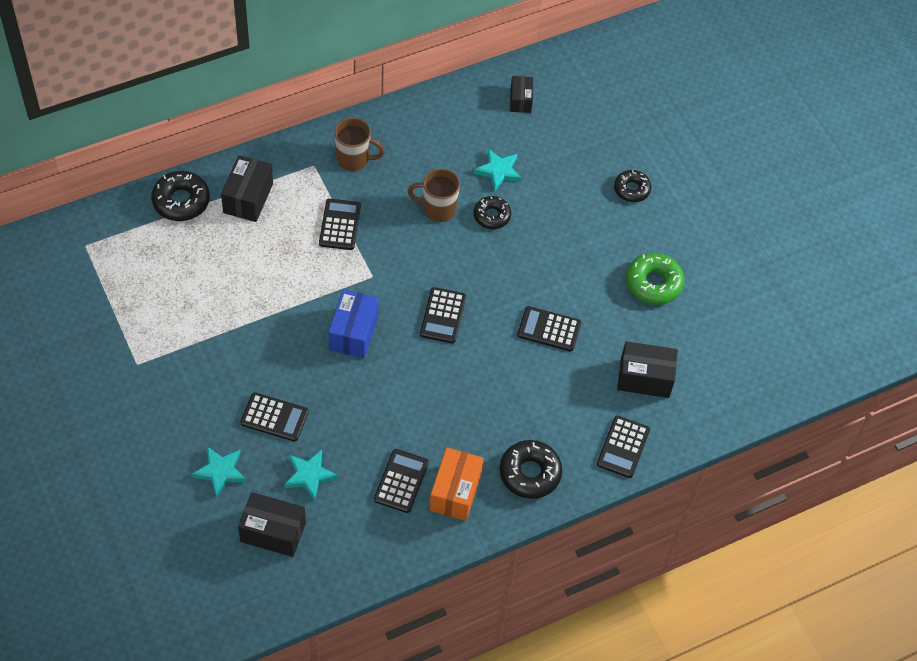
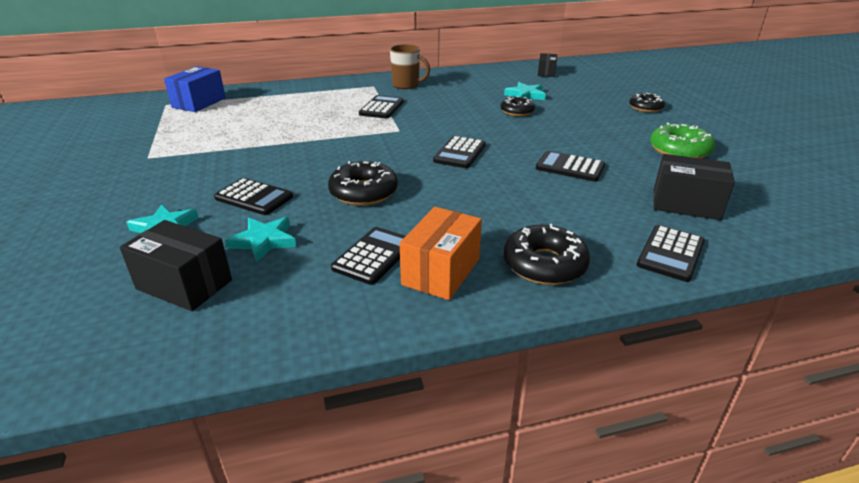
camera: 15 degrees right, 25 degrees down
(181, 201) = (259, 92): black donut -> black donut (363, 192)
(248, 198) = (312, 94): black box -> none
(353, 332) = (367, 156): blue box -> blue box (199, 103)
(437, 209) = (469, 106): brown mug -> none

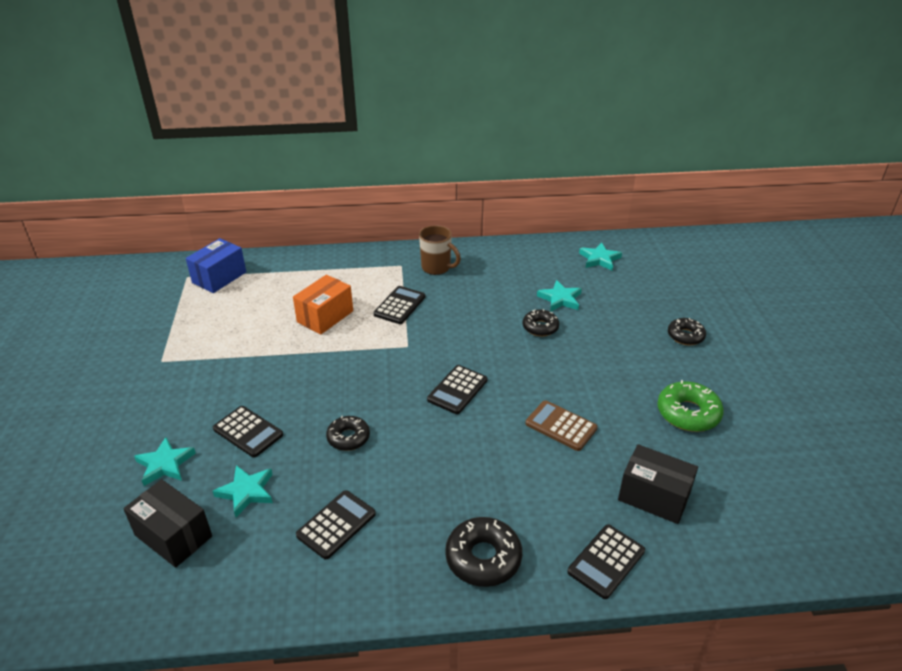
camera: 10 degrees right, 5 degrees up
(363, 192) = (348, 438): black donut -> black donut, size x0.66
(441, 272) = (389, 553): orange box -> orange box (325, 316)
(546, 73) = (599, 259): black box -> turquoise star
(570, 167) = (561, 426): black calculator -> brown calculator

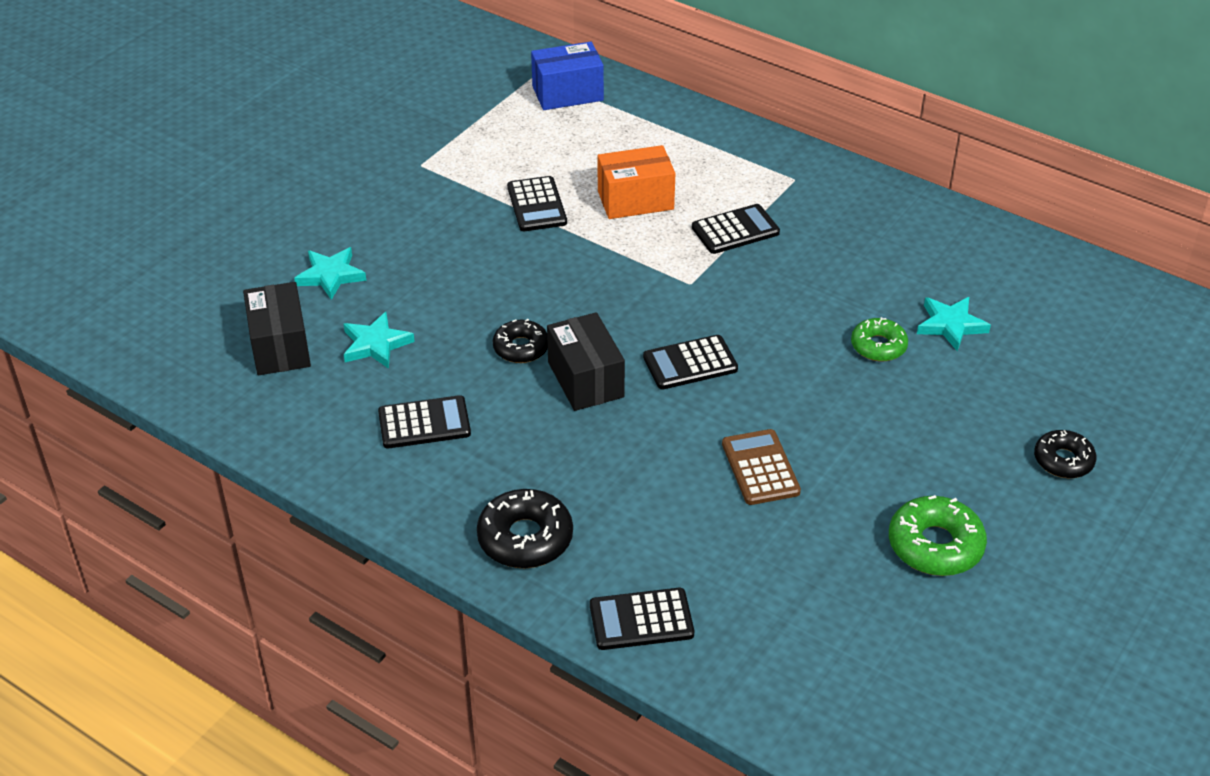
camera: 40 degrees right, 5 degrees up
(248, 432) = (432, 286): black calculator -> black calculator (536, 205)
(437, 268) = (836, 204): brown mug -> none
(540, 327) = (878, 346): black donut -> green donut
(599, 259) = (1078, 301): turquoise star -> none
(653, 497) = (772, 598): black box -> black box (585, 380)

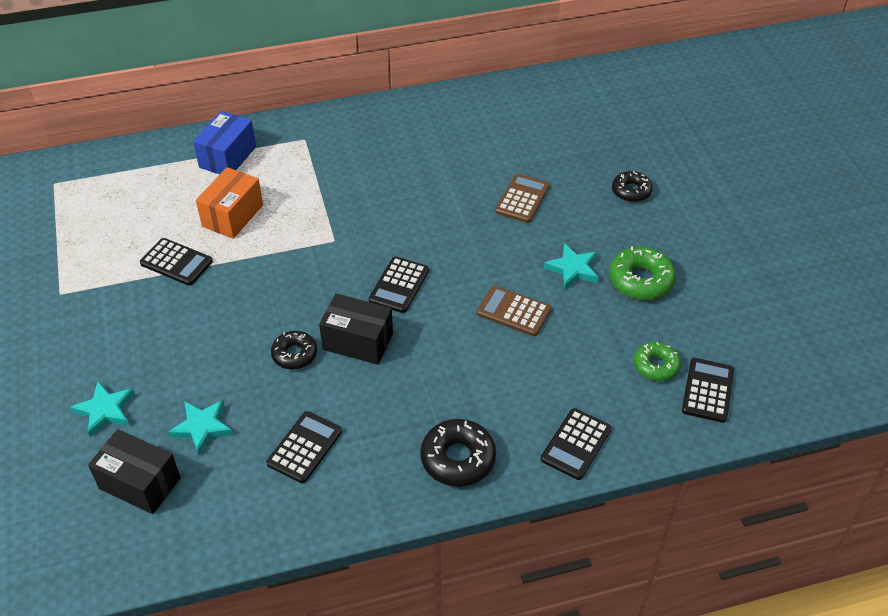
camera: 50 degrees left, 5 degrees up
(567, 93) = (93, 180): blue box -> blue box (227, 157)
(735, 230) = (314, 191): black calculator -> black calculator (708, 390)
(878, 346) = (475, 200): green donut -> green donut (656, 366)
(928, 380) = (522, 199): none -> brown calculator
(950, 325) = (492, 162): turquoise star -> turquoise star (573, 269)

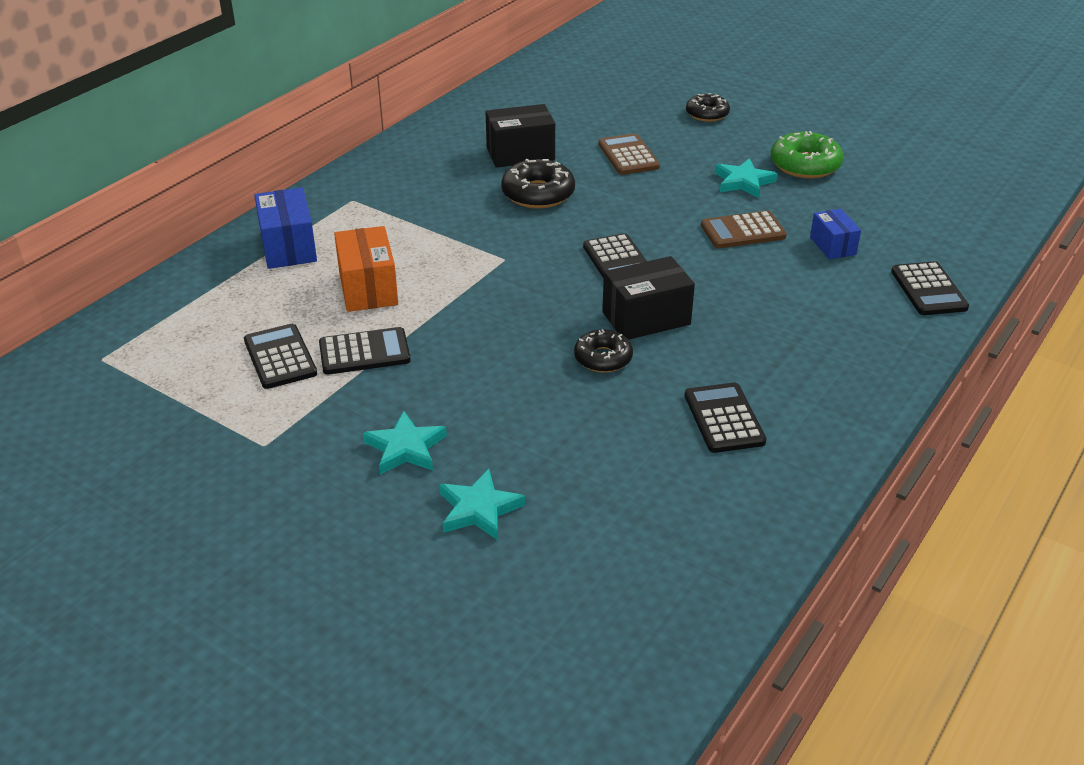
camera: 40 degrees left, 10 degrees down
(140, 483) = (612, 543): black box -> black box (520, 154)
(202, 427) = (604, 462): turquoise star -> turquoise star (405, 448)
(458, 458) = (860, 350): black donut -> black donut (538, 194)
(559, 363) = (832, 246): none -> blue box
(656, 366) = (902, 211): green donut -> none
(708, 390) = (959, 207): black calculator -> black calculator (280, 357)

